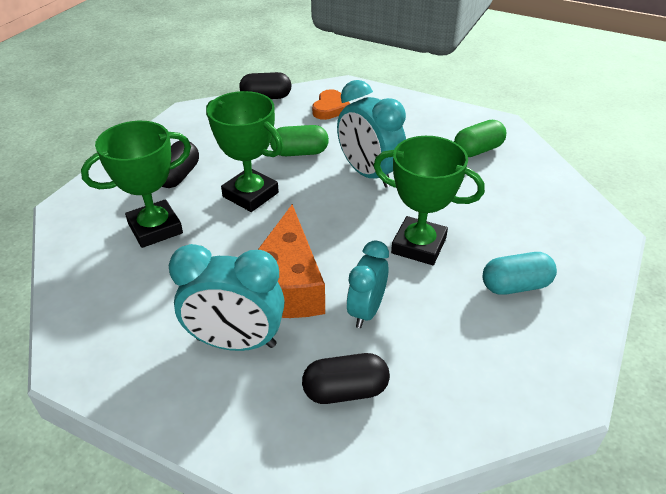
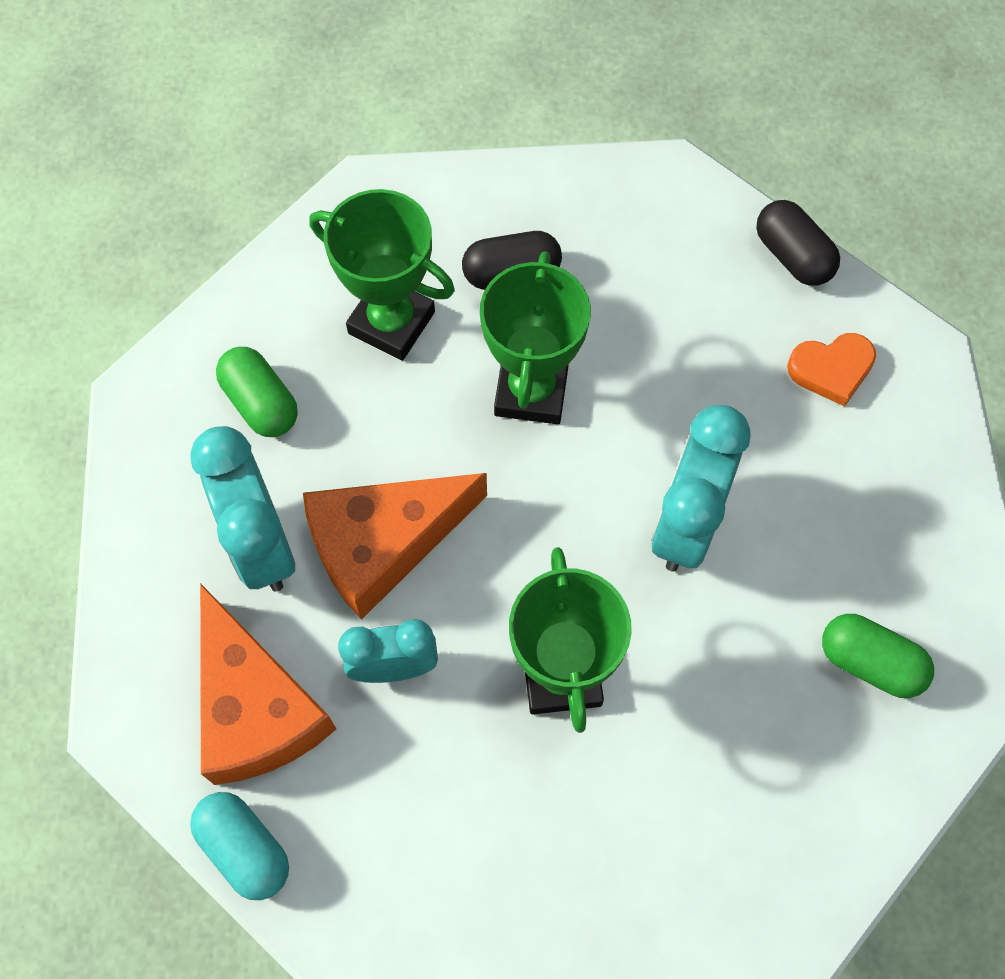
camera: 60 degrees right, 25 degrees up
(299, 153) = (674, 396): green capsule -> green capsule (261, 403)
(345, 391) = (256, 707): black capsule -> orange cheese
(515, 285) = (555, 845): turquoise capsule -> turquoise capsule (245, 849)

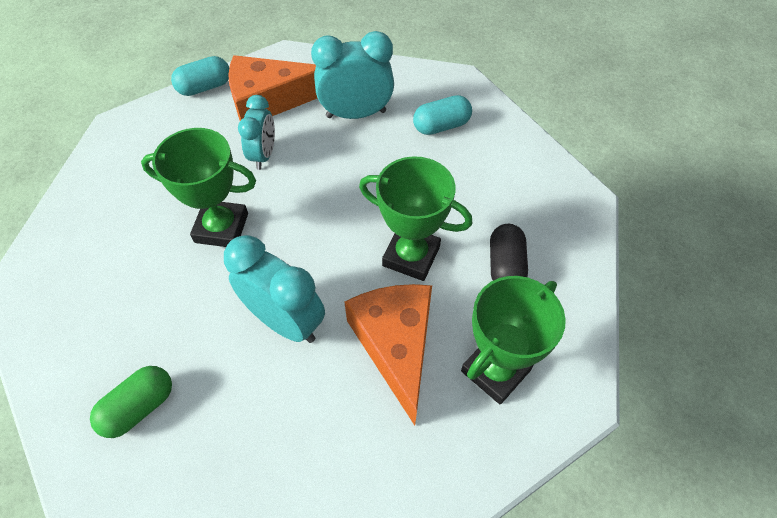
camera: 105 degrees right, 10 degrees down
(261, 403) = (441, 126): green capsule -> turquoise capsule
(383, 544) = (335, 163): orange cheese -> orange cheese (396, 345)
(391, 322) = (481, 193): green trophy -> green trophy (495, 370)
(792, 256) = (484, 472): black capsule -> none
(831, 370) = (370, 466): orange heart -> none

